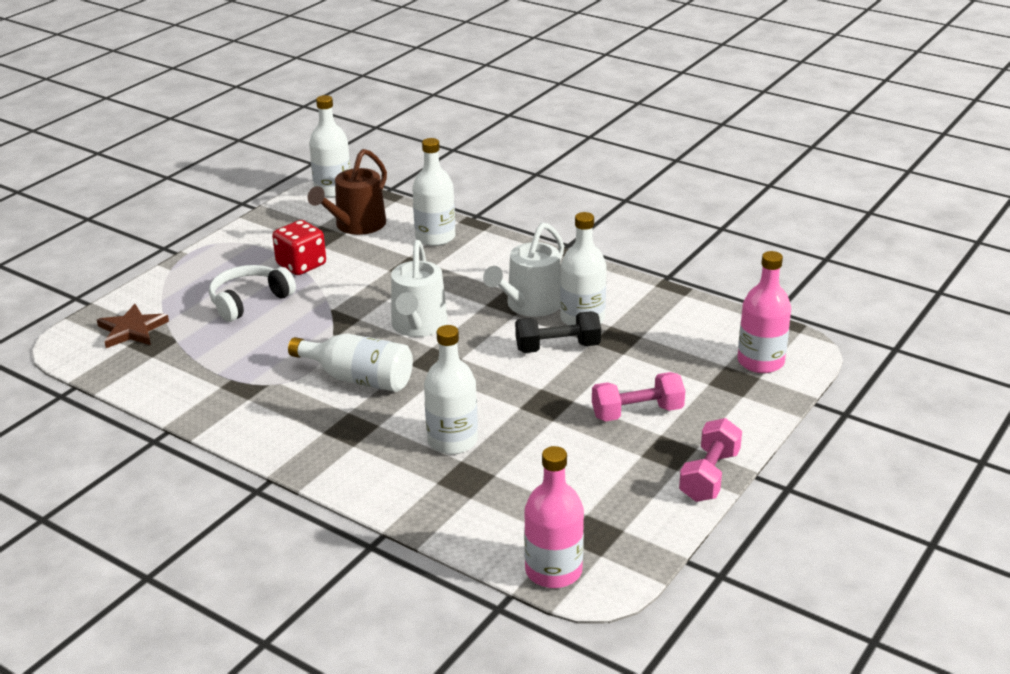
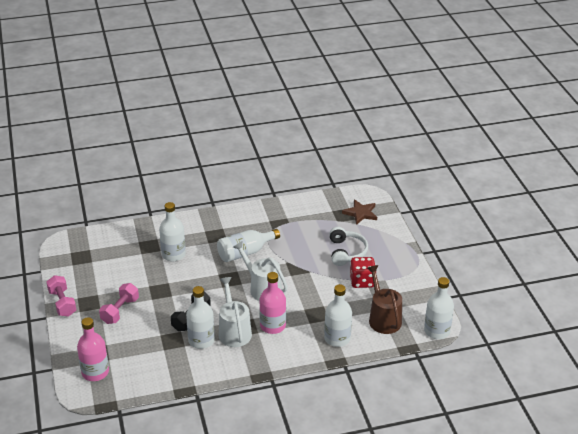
camera: 130 degrees right, 5 degrees up
(553, 571) = (80, 238): pink bottle -> pink bottle (272, 326)

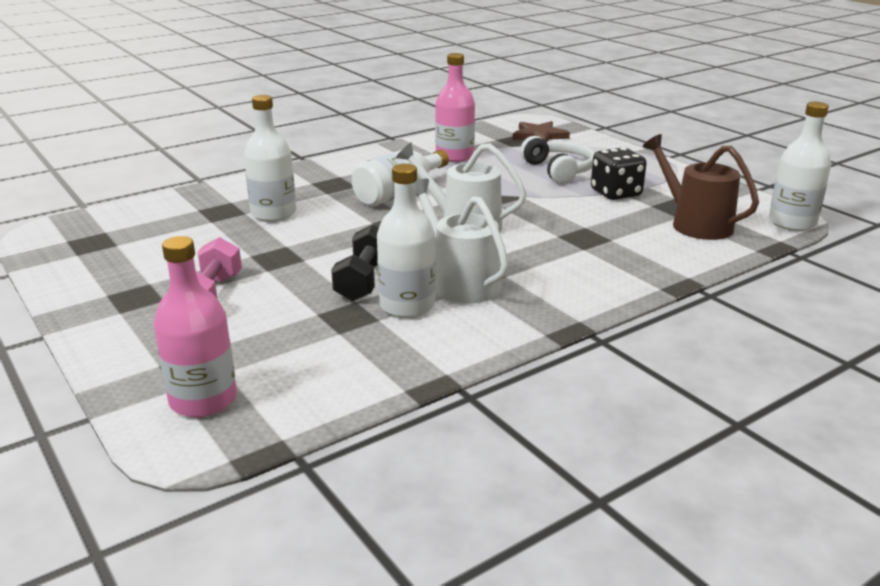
camera: 20 degrees left, 10 degrees down
(62, 303) = (75, 307): pink dumbbell -> none
(272, 326) = (524, 263): pink bottle -> pink bottle (454, 156)
(337, 338) = (650, 258): white bottle -> none
(362, 281) = (616, 193): red dice -> black dice

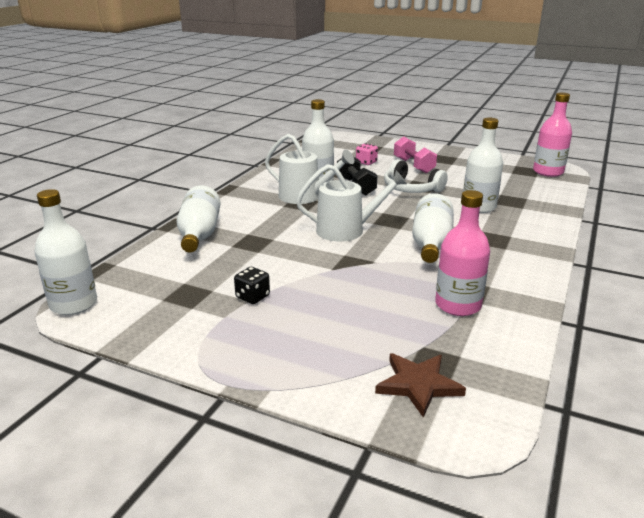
camera: 150 degrees right, 0 degrees up
(203, 400) = (348, 143): pink bottle -> pink bottle (548, 172)
(268, 327) = (366, 162): none -> pink dice
(559, 170) = (331, 315): white headphones -> white headphones (411, 188)
(616, 193) = (252, 297): black dice -> black dice, size x0.63
(646, 262) = (199, 234): none -> white bottle
(695, 224) = (167, 278): brown watering can -> none

